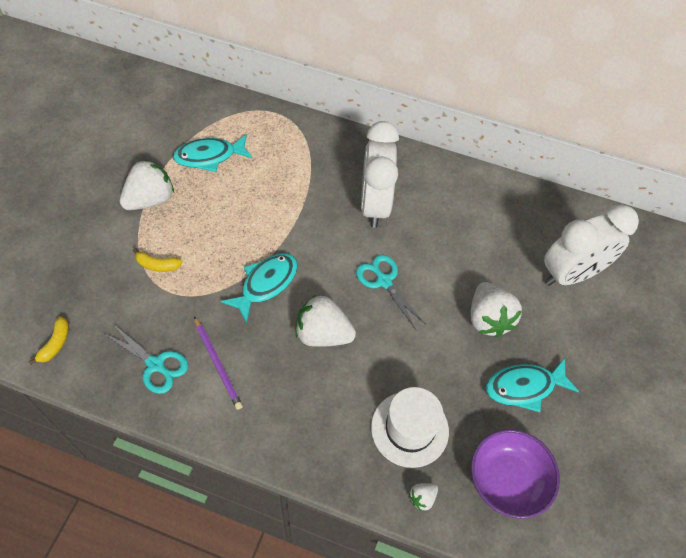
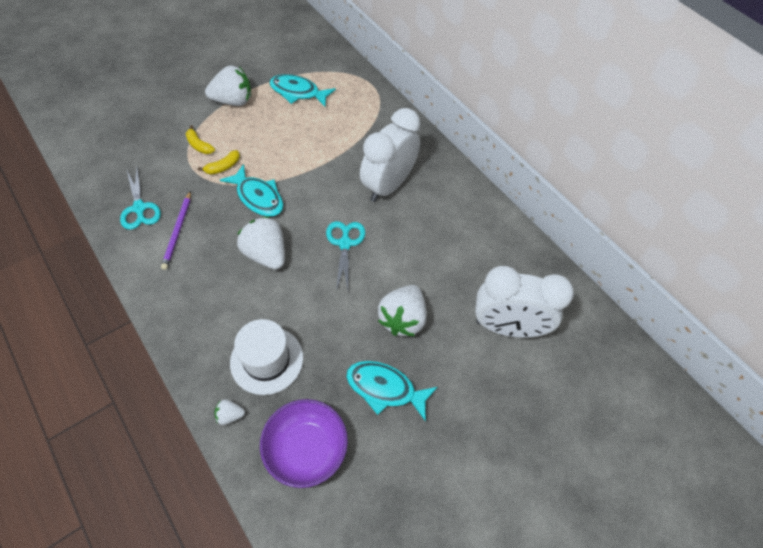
camera: 35 degrees right, 0 degrees up
(55, 344) = (94, 160): yellow banana -> yellow banana (223, 167)
(266, 284) = (258, 197): turquoise fish -> turquoise fish turned 60 degrees clockwise

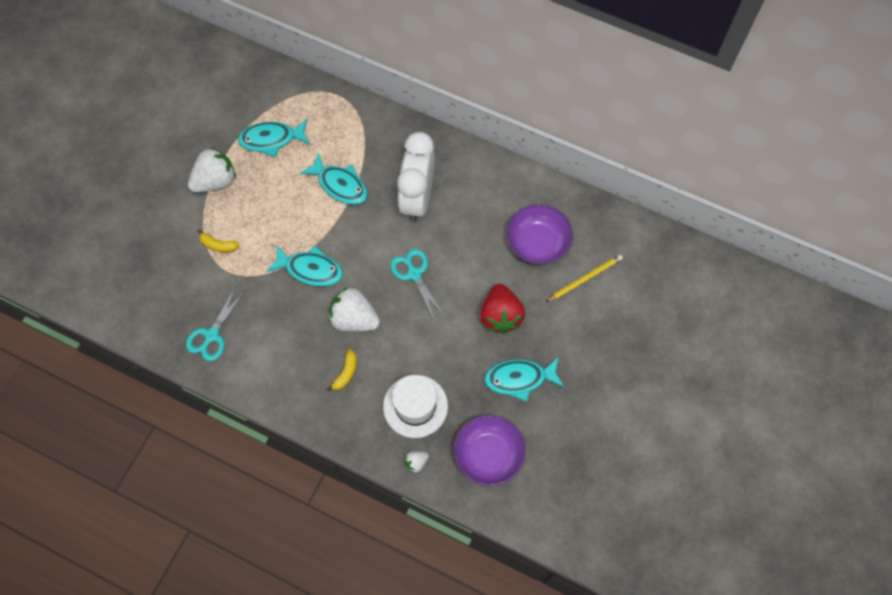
camera: 25 degrees left, 10 degrees up
(139, 208) = (212, 335): turquoise scissors -> turquoise scissors turned 75 degrees clockwise
(178, 231) = (263, 338): purple pencil -> none
(223, 167) = (257, 256): yellow banana -> yellow banana (346, 373)
(329, 146) = (340, 185): none -> turquoise fish
(402, 319) = (500, 315): white strawberry -> red strawberry
(477, 272) = (537, 243): none -> purple bowl
(507, 327) = (585, 279): white clock -> yellow pencil

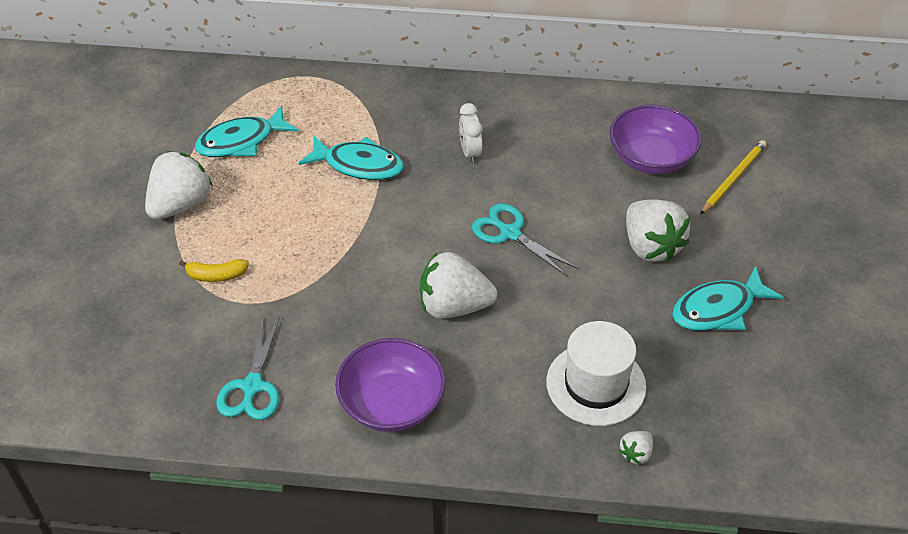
camera: 20 degrees left, 20 degrees down
(310, 269) = (363, 267): turquoise fish -> none
(346, 373) = (475, 374): yellow banana -> none
(417, 198) = (470, 153): white clock -> white clock, size x0.45
(488, 454) = (731, 411): purple bowl -> purple bowl (392, 403)
(500, 315) = (651, 246): red strawberry -> white strawberry

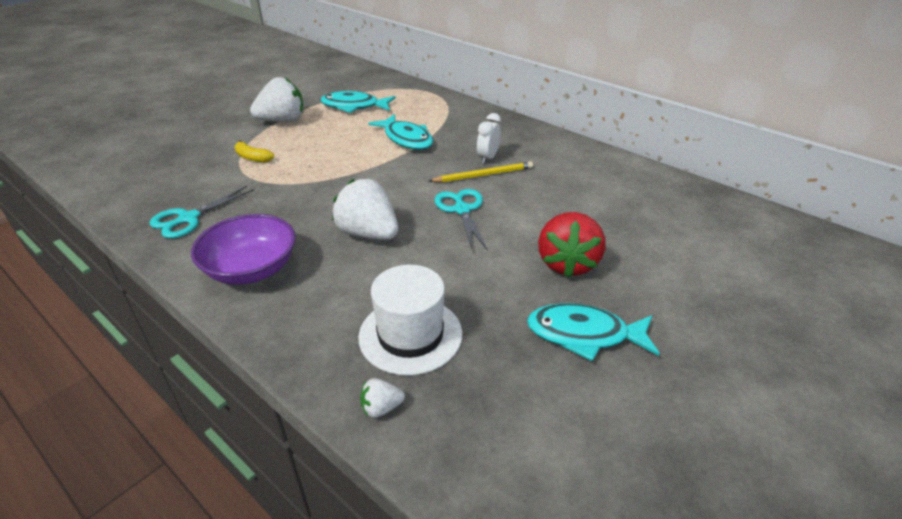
camera: 35 degrees right, 10 degrees down
(651, 158) = (629, 209): purple bowl -> none
(651, 246) = (567, 263): white strawberry -> red strawberry
(733, 178) = (694, 249): yellow pencil -> yellow pencil (483, 175)

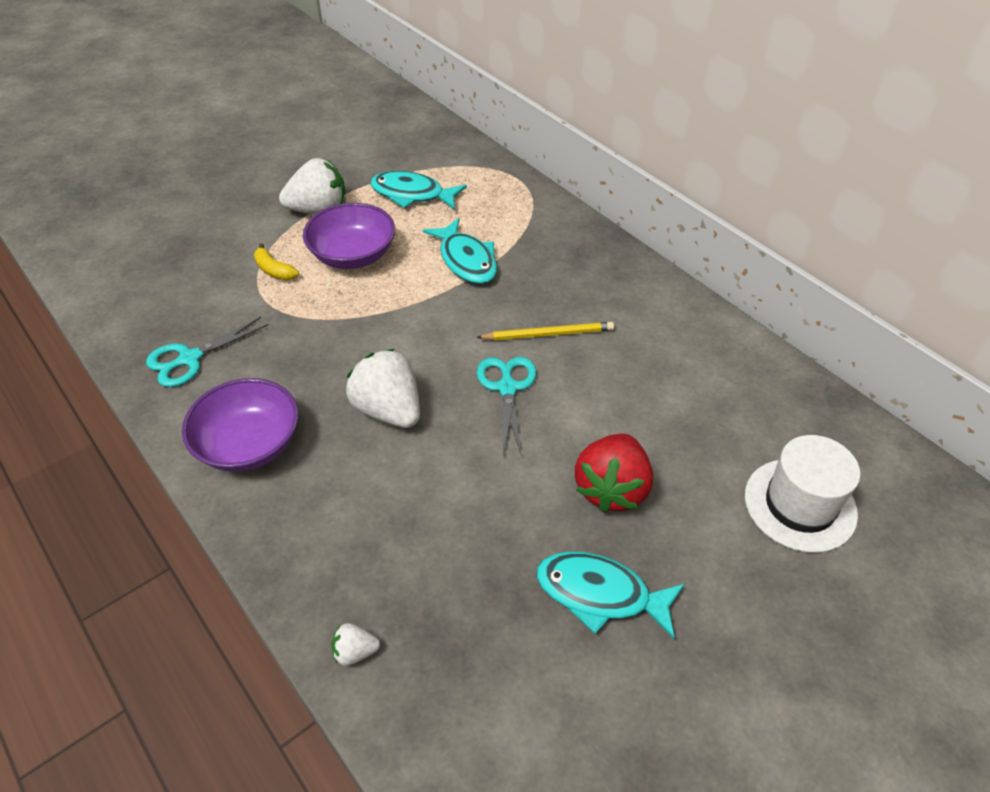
camera: 10 degrees right, 10 degrees up
(316, 144) = (353, 255): none -> purple bowl
(410, 335) = (405, 563): white hat -> white hat (800, 505)
(488, 158) = (561, 306): white clock -> none

